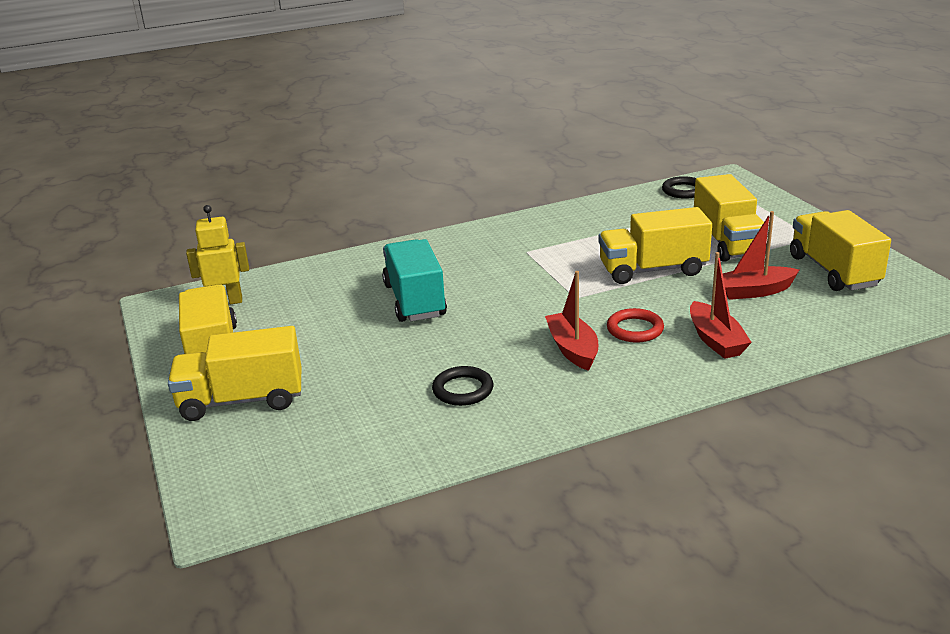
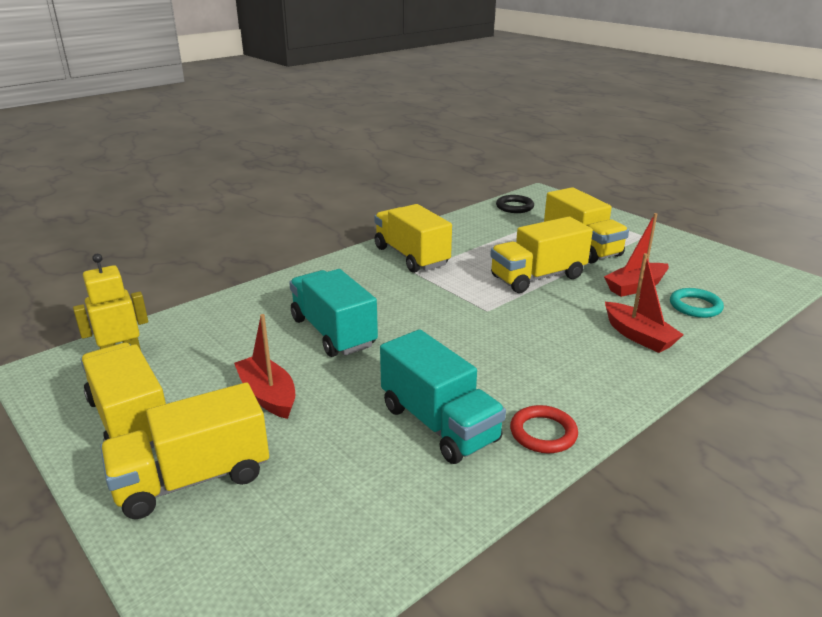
camera: 20 degrees left, 0 degrees up
(463, 390) = (439, 424): black ring -> turquoise truck
(573, 349) = (519, 363): red boat -> red boat (268, 395)
(635, 329) = (561, 335): red ring -> red ring (543, 433)
(806, 318) = (695, 306): none -> turquoise ring
(834, 271) = (683, 262): yellow truck -> yellow truck (411, 256)

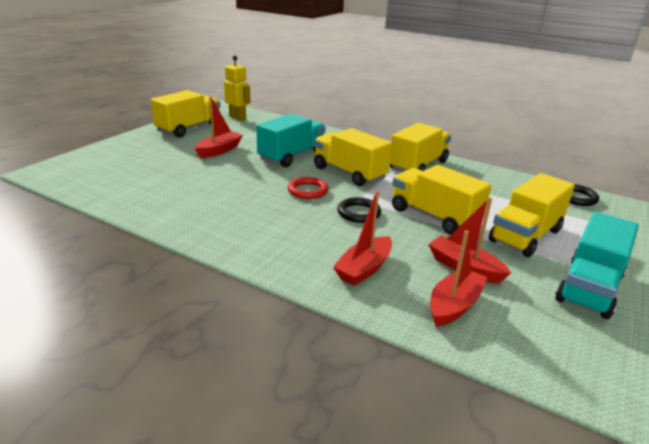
camera: 70 degrees right, 0 degrees up
(193, 479) = (149, 147): yellow truck -> yellow truck (349, 173)
(439, 424) = (206, 196): turquoise truck -> turquoise truck (589, 288)
(520, 316) = (358, 213): none -> black ring
(543, 433) = (205, 230): red ring -> red ring (307, 191)
(695, 306) = (454, 305): turquoise ring -> red boat

